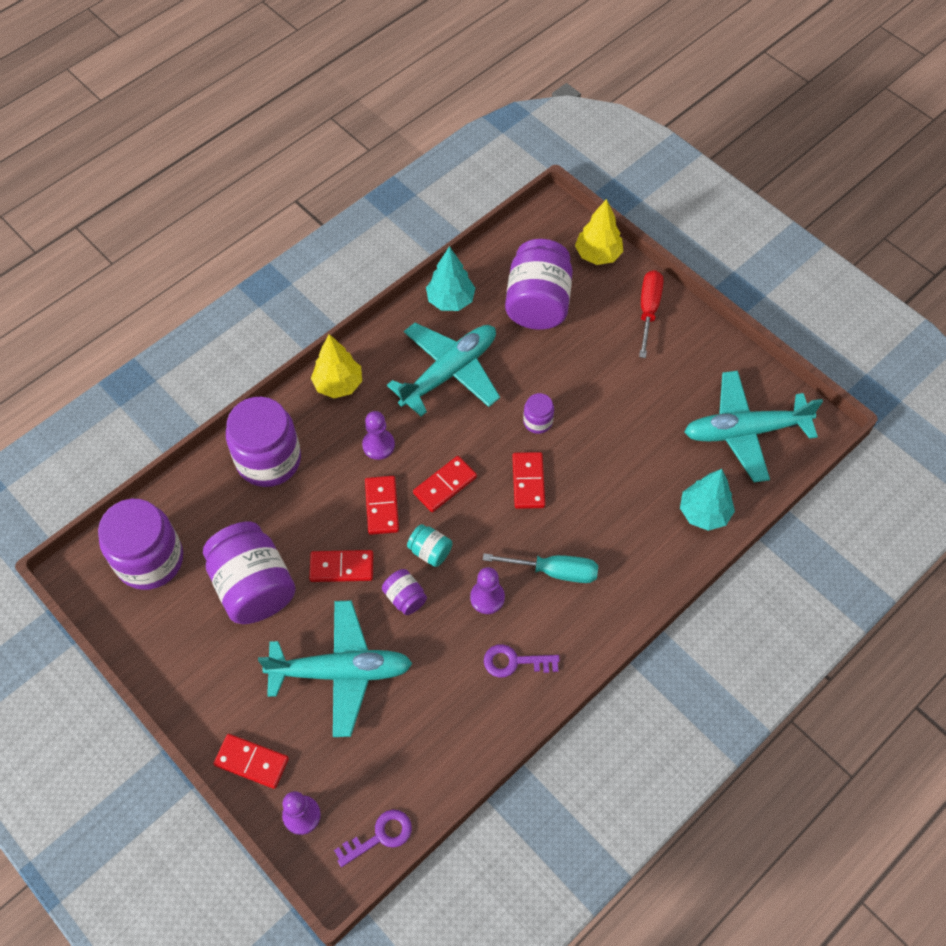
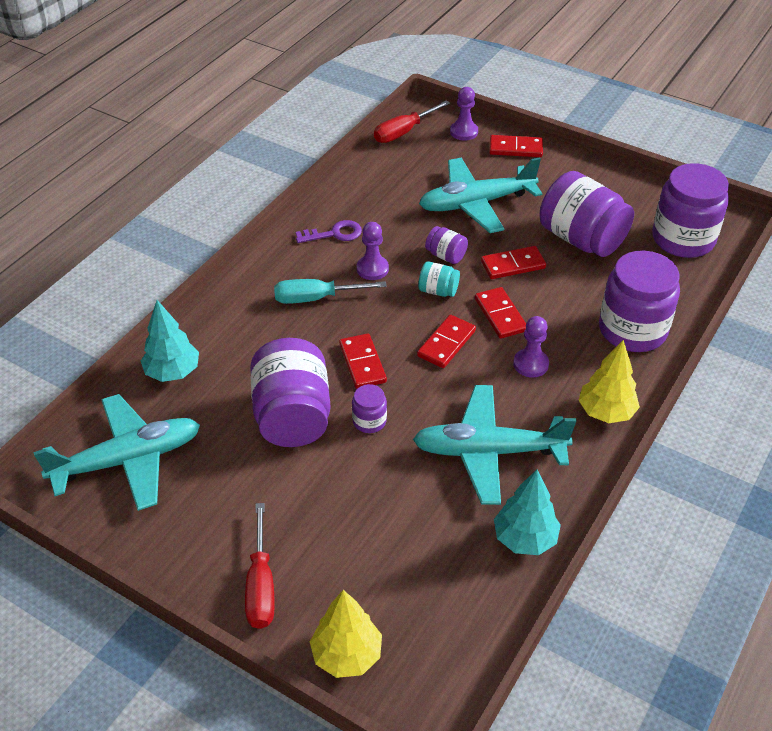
camera: 165 degrees right, 15 degrees down
(380, 836) = (403, 132): purple key -> red screwdriver
(449, 372) = (488, 452): turquoise plane -> turquoise plane turned 60 degrees clockwise
(538, 303) = (411, 561): purple jar -> purple jar (292, 416)

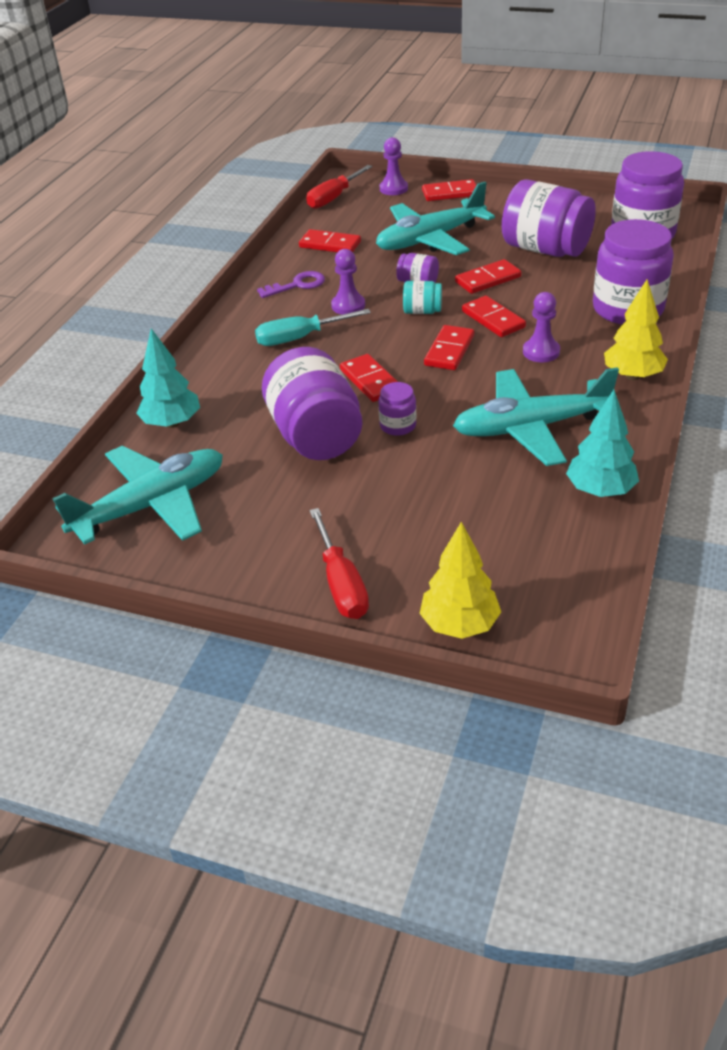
camera: 10 degrees left, 5 degrees down
(380, 190) = (330, 244): none -> red domino

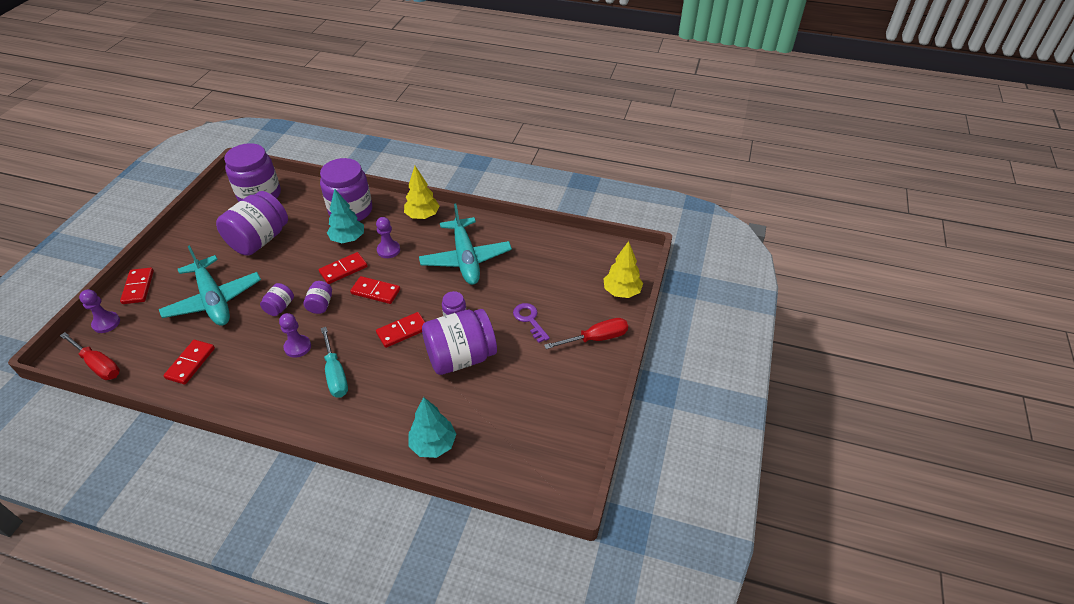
camera: 95 degrees left, 5 degrees up
(151, 505) = (527, 442): turquoise plane -> none
(297, 285) = (252, 381): purple key -> purple key (529, 320)
(422, 311) = (320, 305): turquoise jar -> purple jar
(487, 279) = (289, 270): red domino -> none
(600, 490) = (522, 237): turquoise tree -> turquoise tree (348, 239)

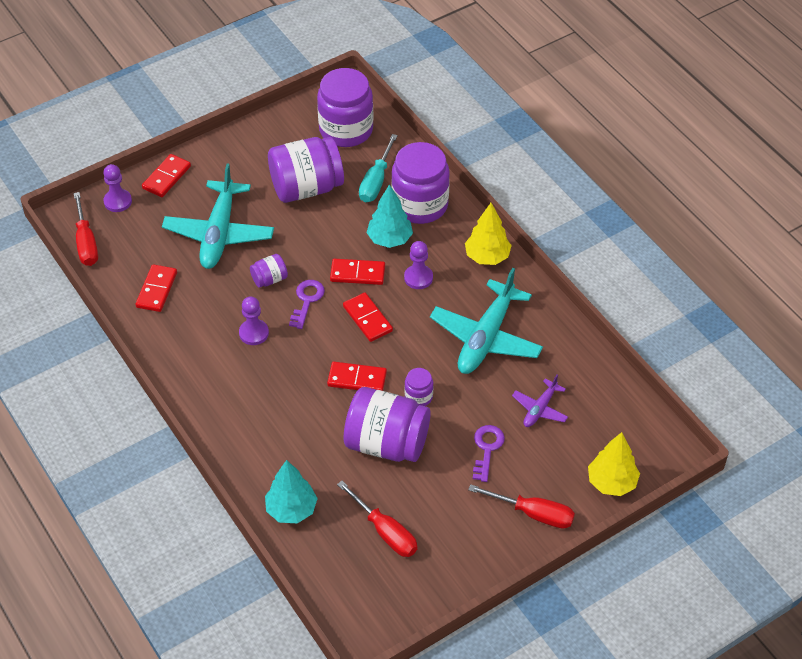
camera: 40 degrees right, 5 degrees up
(190, 363) = (156, 290): red domino -> red domino turned 45 degrees counterclockwise
(320, 305) = (307, 300): purple jar -> purple key
(335, 374) = (264, 384): turquoise screwdriver -> turquoise screwdriver (376, 182)
(515, 413) = (386, 532): none -> red screwdriver
(538, 278) = (540, 409): none -> purple plane

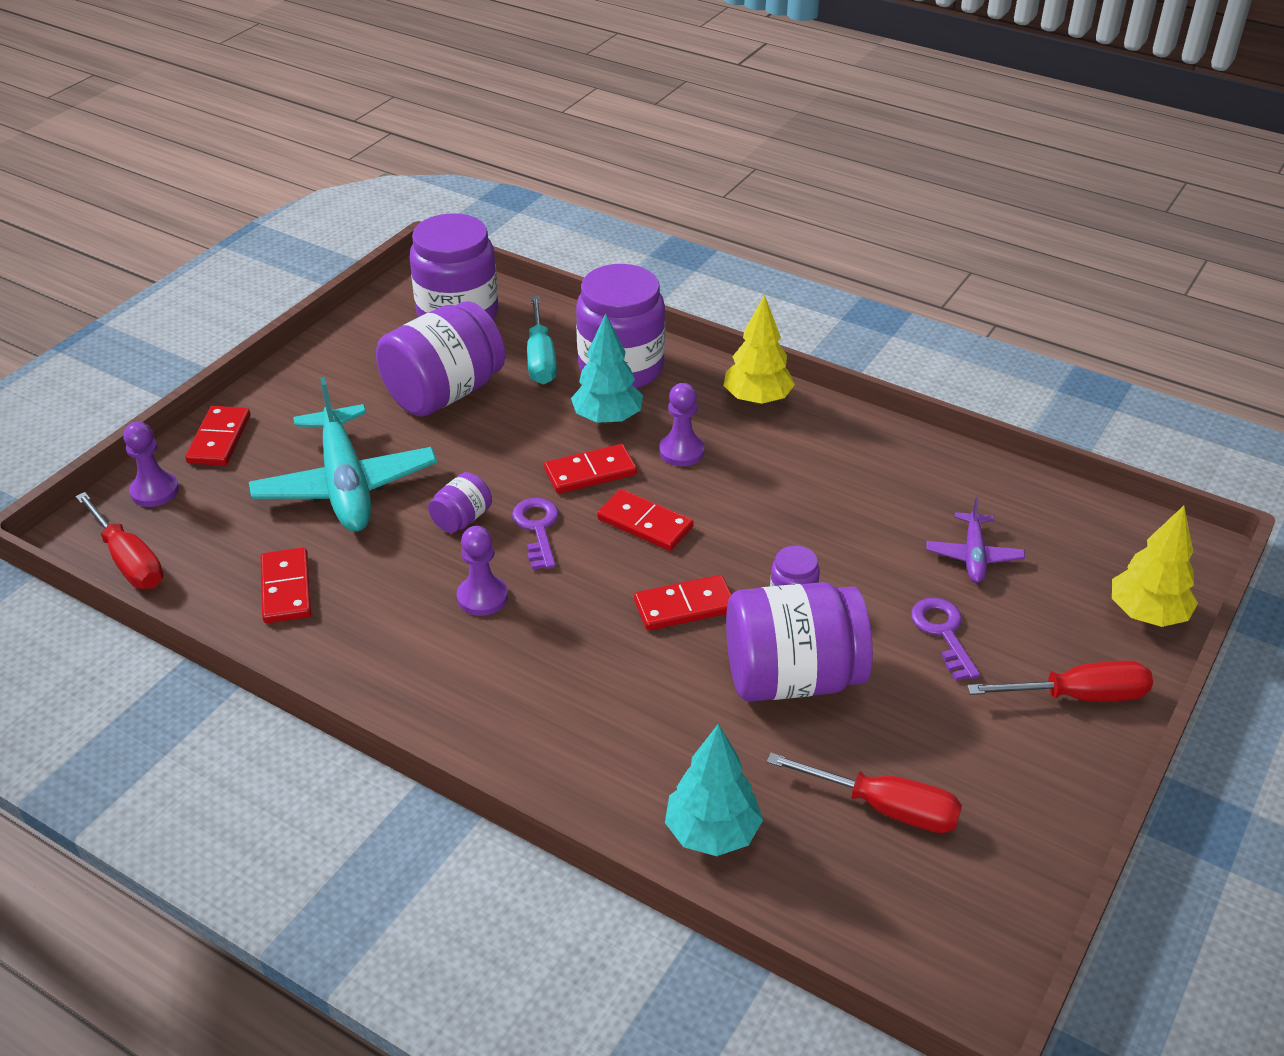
camera: 25 degrees left, 10 degrees down
(486, 338) = (830, 493): turquoise plane -> none

